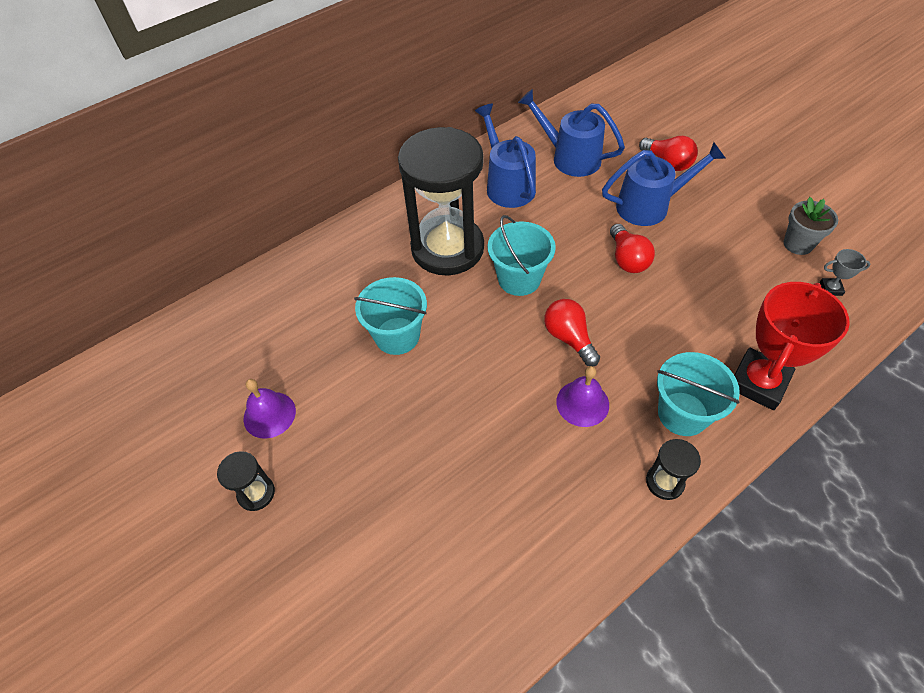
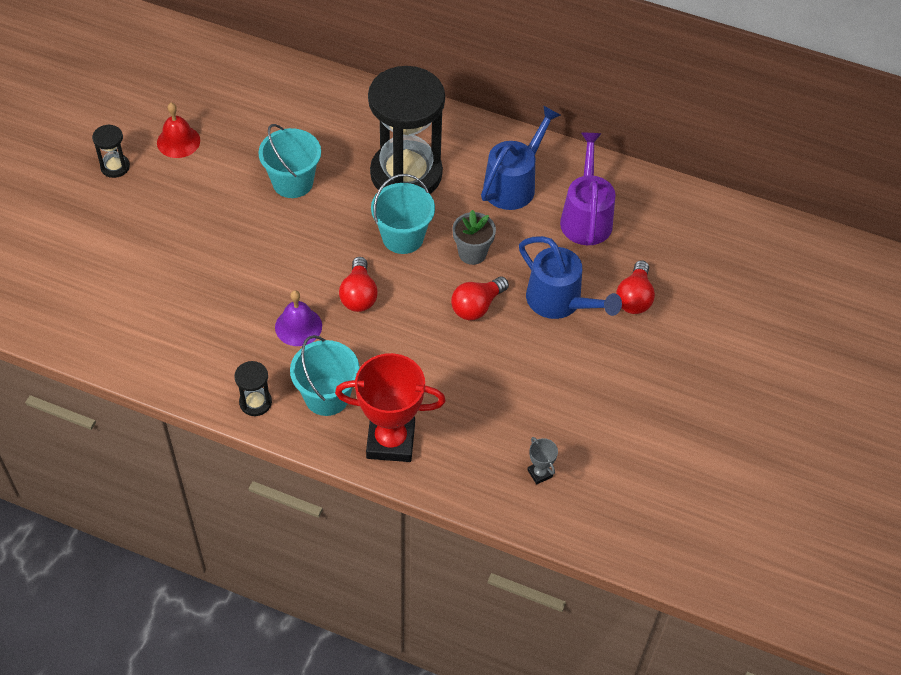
camera: 55 degrees right, 0 degrees up
(269, 414) = (178, 141): purple bell -> red bell
(569, 157) = (586, 216): blue watering can -> purple watering can
(569, 338) = (359, 295): red light bulb -> red light bulb turned 150 degrees clockwise
(798, 244) = (585, 435): grey flower pot -> grey flower pot (472, 253)

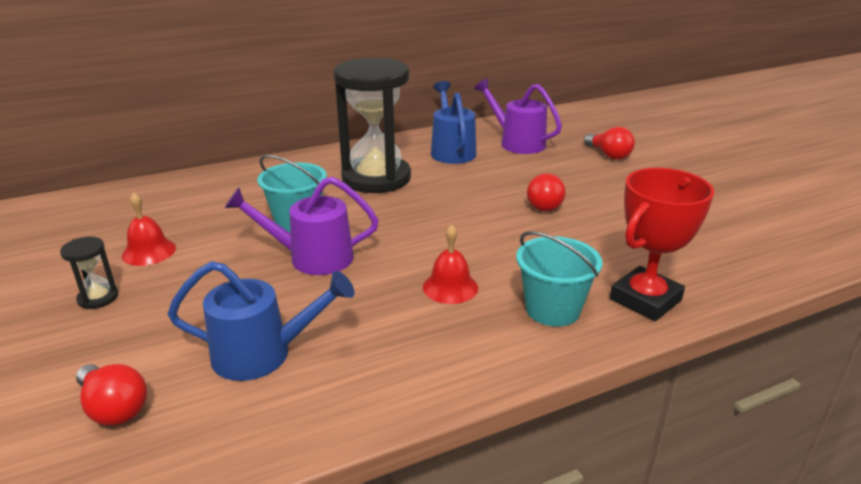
camera: 45 degrees left, 25 degrees down
(255, 402) = (510, 355): black hourglass -> none
(257, 228) = (311, 258): none -> purple watering can
(298, 326) = (450, 287): purple bell -> red bell
(359, 295) = (459, 244): red light bulb -> red light bulb (114, 408)
(403, 237) = (431, 203): turquoise bucket -> none
(472, 253) = (489, 186): grey flower pot -> none
(540, 473) = (749, 248): grey trophy -> none
(560, 302) = (580, 176): blue watering can -> blue watering can (264, 354)

